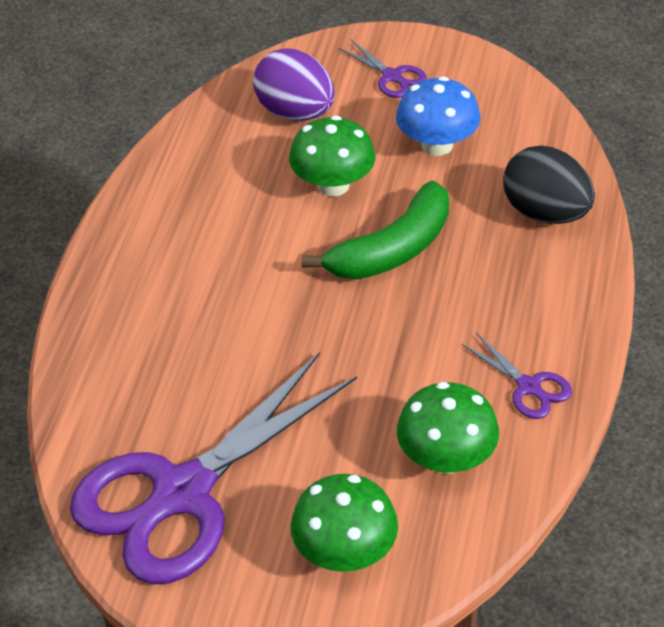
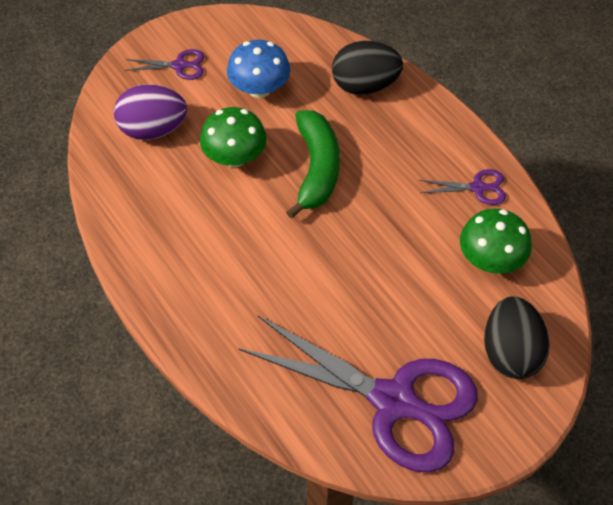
camera: 50 degrees left, 10 degrees up
(181, 494) = (395, 401): purple scissors -> purple scissors turned 60 degrees counterclockwise
(345, 552) = (510, 352): green mushroom -> black egg

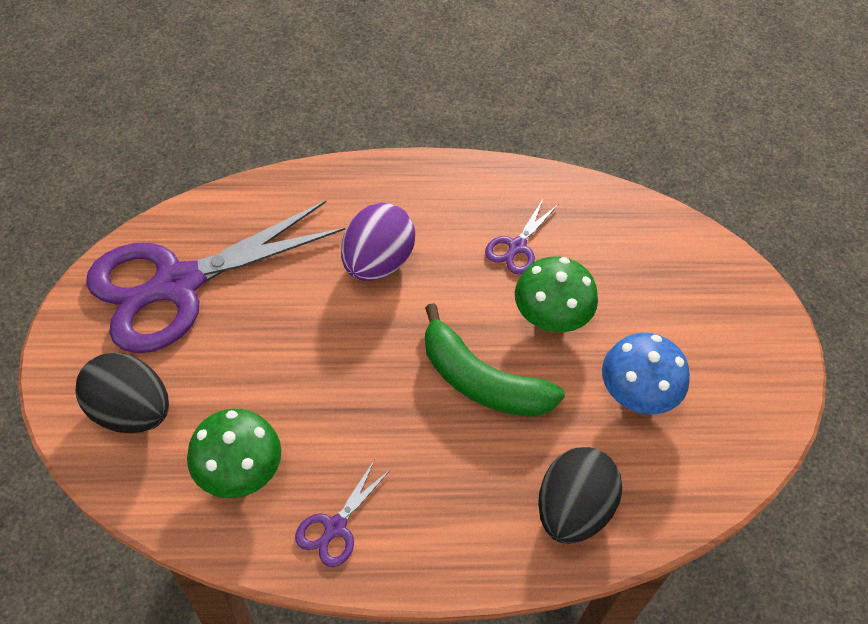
camera: 120 degrees right, 0 degrees up
(153, 129) = (638, 266): purple egg -> purple egg (377, 262)
(180, 65) = (722, 335): purple scissors -> purple scissors (516, 247)

